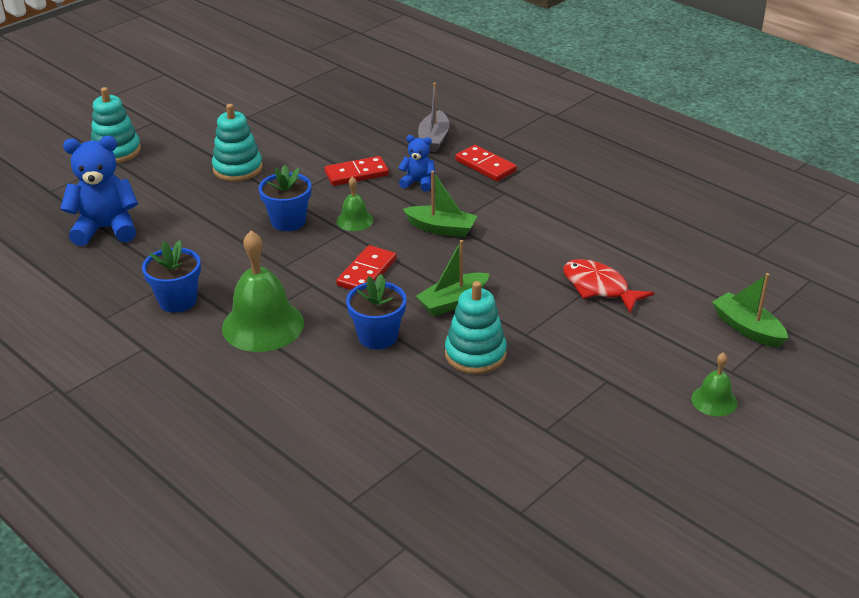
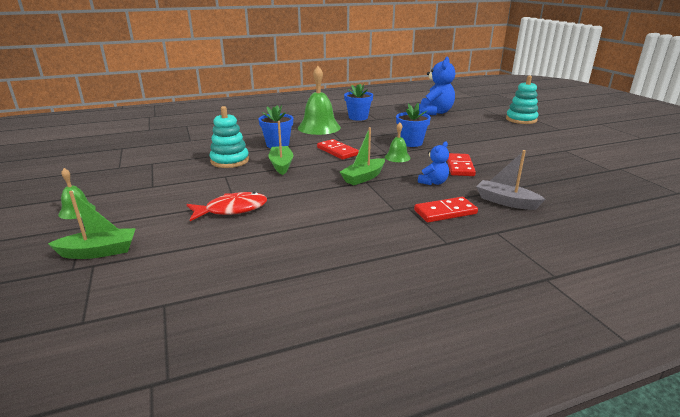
camera: 115 degrees right, 10 degrees down
(237, 169) = (485, 140): turquoise stacking toy -> none

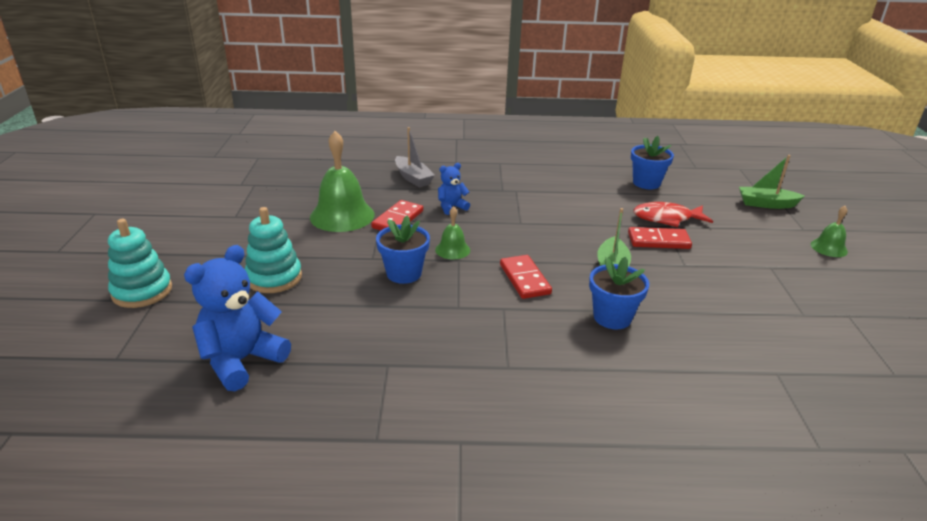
camera: 160 degrees left, 5 degrees up
(230, 161) = (685, 293): turquoise stacking toy -> turquoise stacking toy (274, 278)
(319, 127) = (522, 358): green bell -> green bell (342, 215)
(358, 117) = (419, 382): blue flower pot -> blue flower pot (646, 183)
(363, 177) = (519, 228): green boat -> none
(445, 212) = (475, 180): red domino -> red domino (658, 241)

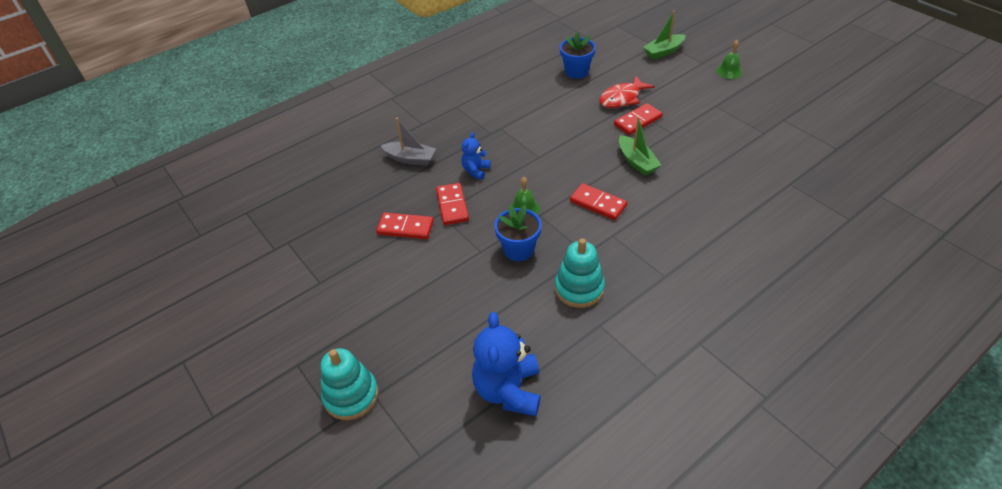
camera: 35 degrees left, 15 degrees up
(274, 278) = (434, 314): turquoise stacking toy -> turquoise stacking toy (579, 288)
(342, 215) = (405, 228): green bell -> red domino
(612, 317) = (678, 200): blue flower pot -> none

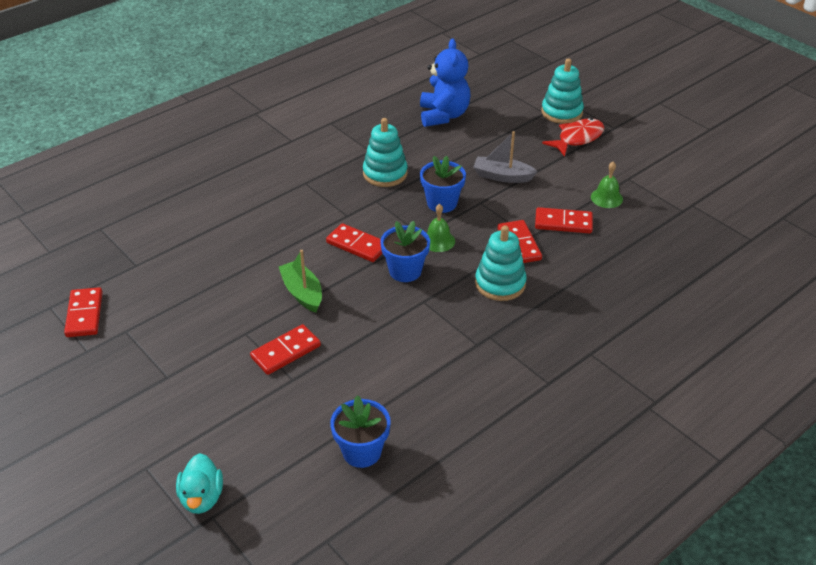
camera: 175 degrees right, 5 degrees down
(410, 159) = (587, 300): grey boat -> grey boat (502, 176)
(475, 171) = (500, 284): blue teddy bear -> turquoise stacking toy
(553, 180) = (405, 271): none -> blue flower pot
(622, 98) = (298, 393): red fish -> red fish (577, 138)
(663, 52) = (202, 498): green boat -> turquoise duck
(729, 71) = (113, 445): green bell -> green bell (606, 198)
(805, 143) = (84, 314): none -> red domino

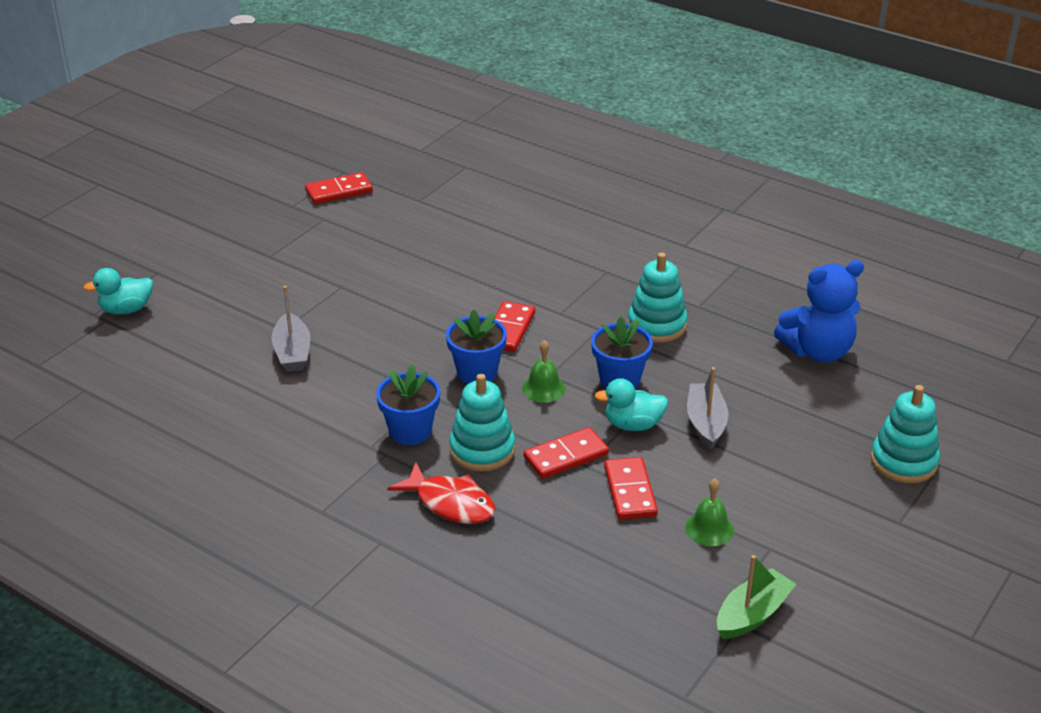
camera: 75 degrees right, 5 degrees down
(286, 352) = (321, 316): red domino -> none
(302, 293) = (413, 308): green boat -> green boat (752, 614)
(332, 377) = (292, 352): none -> grey boat
(362, 452) = (194, 390): blue flower pot -> blue flower pot (410, 431)
(494, 207) = (633, 425): none -> turquoise duck
(577, 138) = (843, 485): red fish -> red fish (450, 503)

